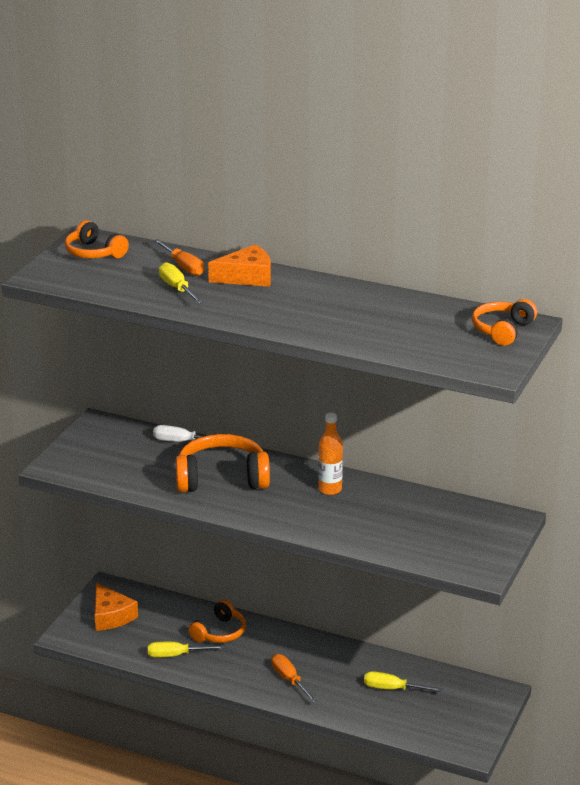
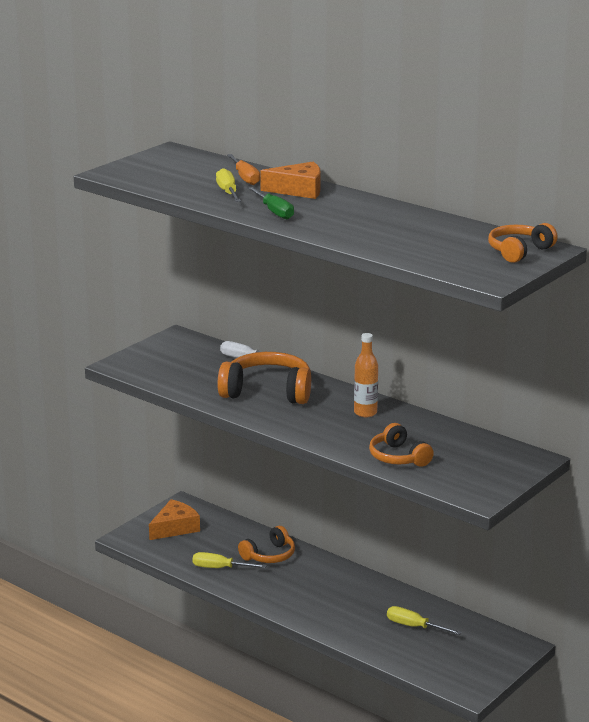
camera: 15 degrees right, 5 degrees down
(94, 252) = (171, 161): orange headphones -> orange headphones (398, 457)
(111, 616) = (175, 528): orange cheese -> orange cheese turned 120 degrees counterclockwise
(238, 309) = (274, 212): none -> green screwdriver
(289, 680) = (317, 604): orange screwdriver -> none

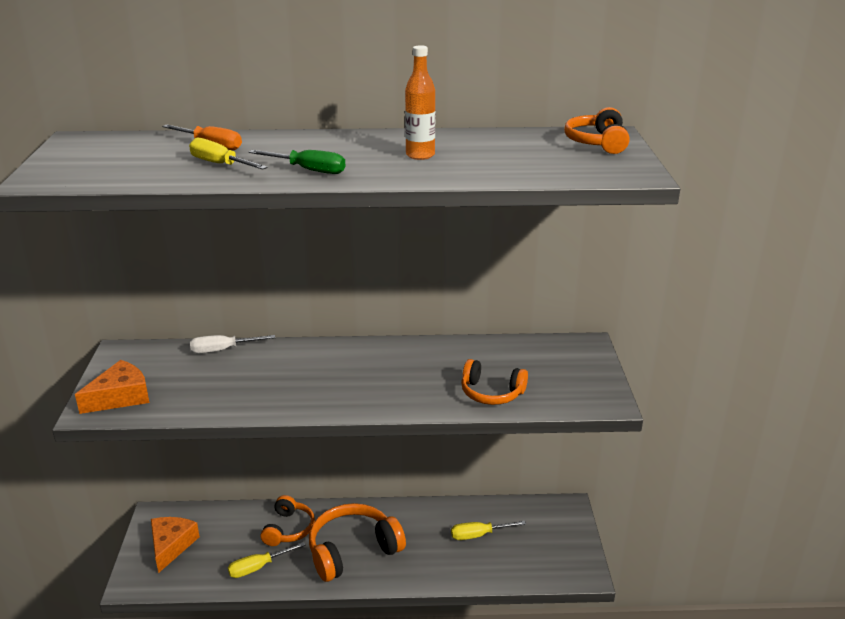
camera: 40 degrees left, 5 degrees up
(267, 392) = (287, 376): orange headphones -> orange headphones (353, 551)
(299, 190) = (290, 143): orange cheese -> orange cheese (120, 396)
(365, 413) = (402, 360): orange bottle -> orange bottle (420, 155)

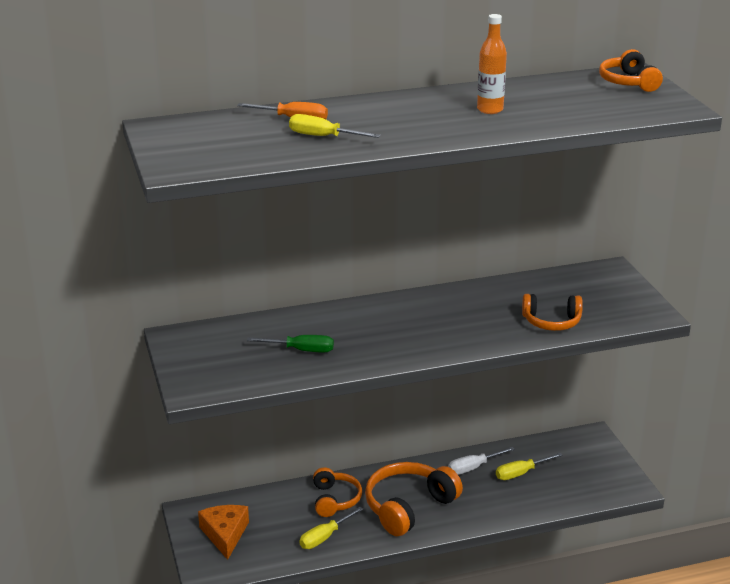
camera: 15 degrees left, 0 degrees up
(120, 396) = (210, 375): orange cheese -> none
(222, 350) = (276, 320): white screwdriver -> white screwdriver (473, 468)
(308, 170) = (407, 134): green screwdriver -> green screwdriver (301, 350)

